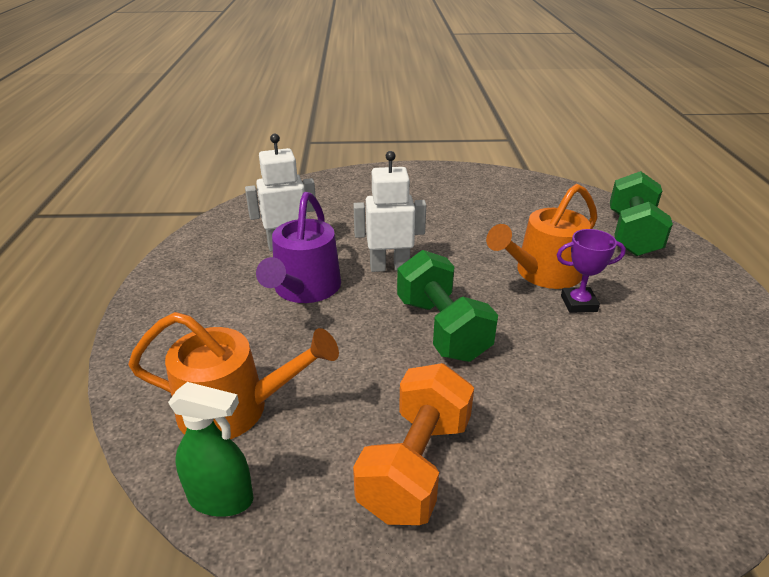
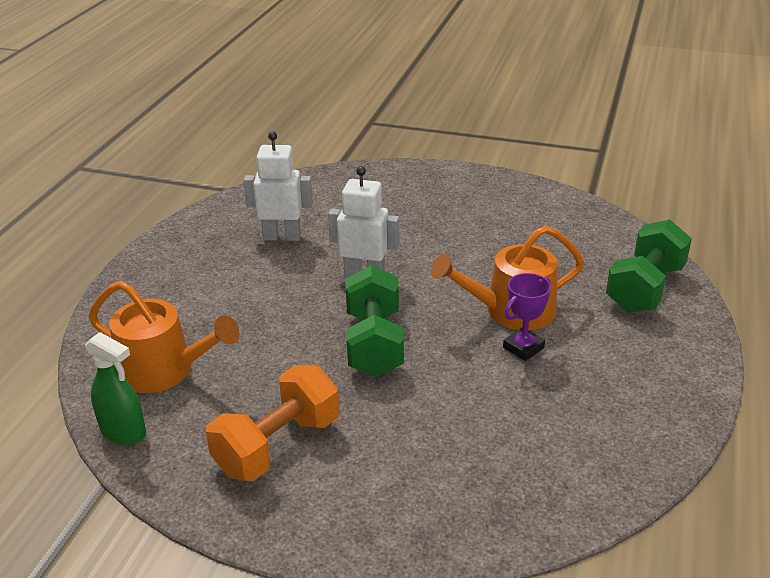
camera: 20 degrees right, 0 degrees up
(304, 289) = (274, 282): purple watering can -> none
(578, 303) = (523, 348): purple trophy -> purple trophy turned 60 degrees counterclockwise

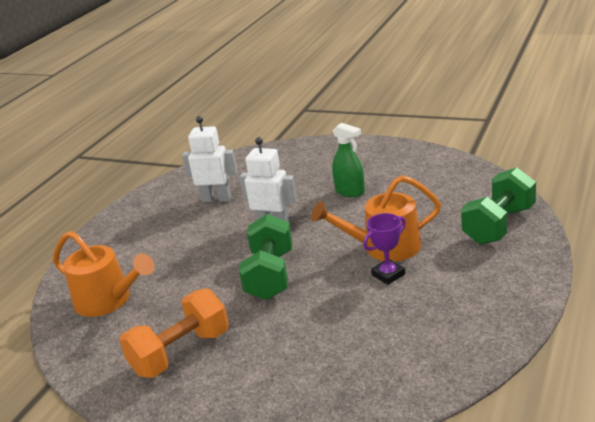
camera: 10 degrees right, 5 degrees down
(123, 432) = (70, 345): green spray bottle -> green spray bottle (350, 191)

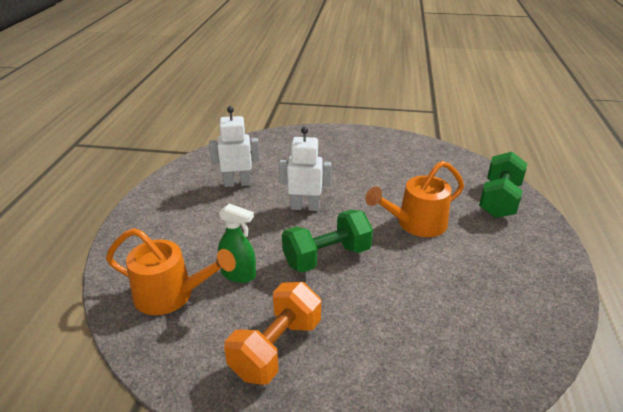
camera: 20 degrees left, 5 degrees up
(270, 275) = (327, 257): green dumbbell -> green dumbbell turned 75 degrees clockwise
(350, 191) = (358, 174): green spray bottle -> green spray bottle (239, 274)
(388, 275) = (434, 250): purple trophy -> none

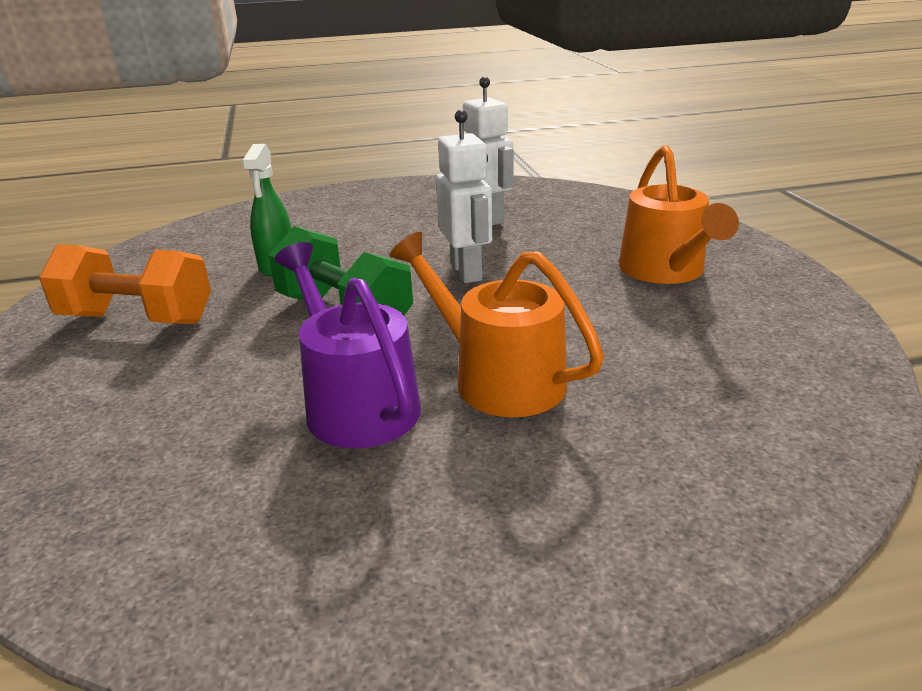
camera: 70 degrees right, 5 degrees down
(171, 295) = (227, 241): orange watering can -> orange watering can (665, 271)
(420, 268) = (356, 403): none -> purple watering can
(499, 200) = (707, 484): green dumbbell -> none

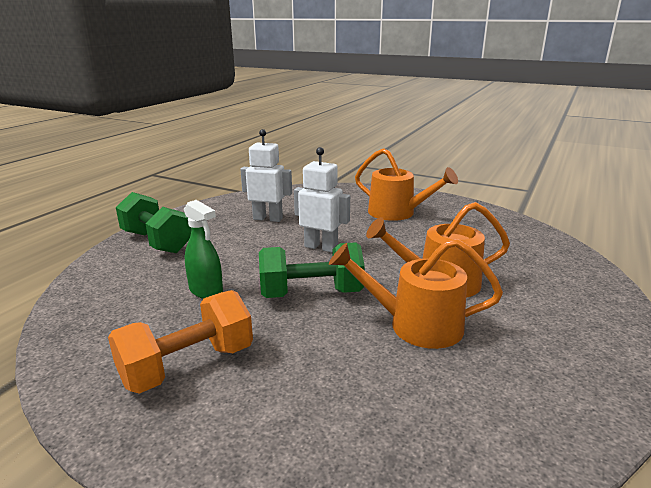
camera: 50 degrees left, 5 degrees down
(341, 204) = (157, 242): none -> green dumbbell
(356, 403) = (416, 325): purple watering can -> orange watering can

